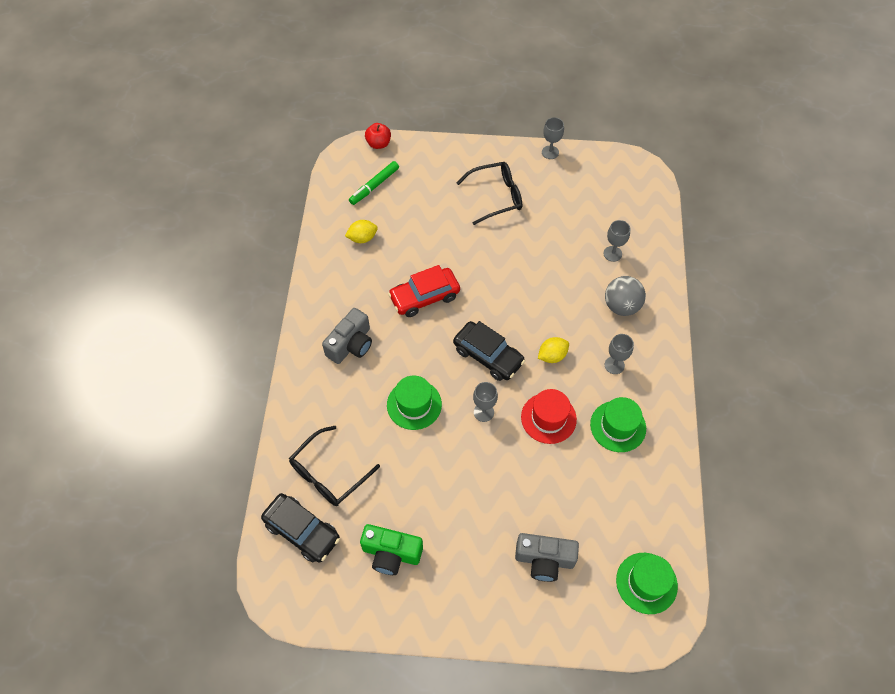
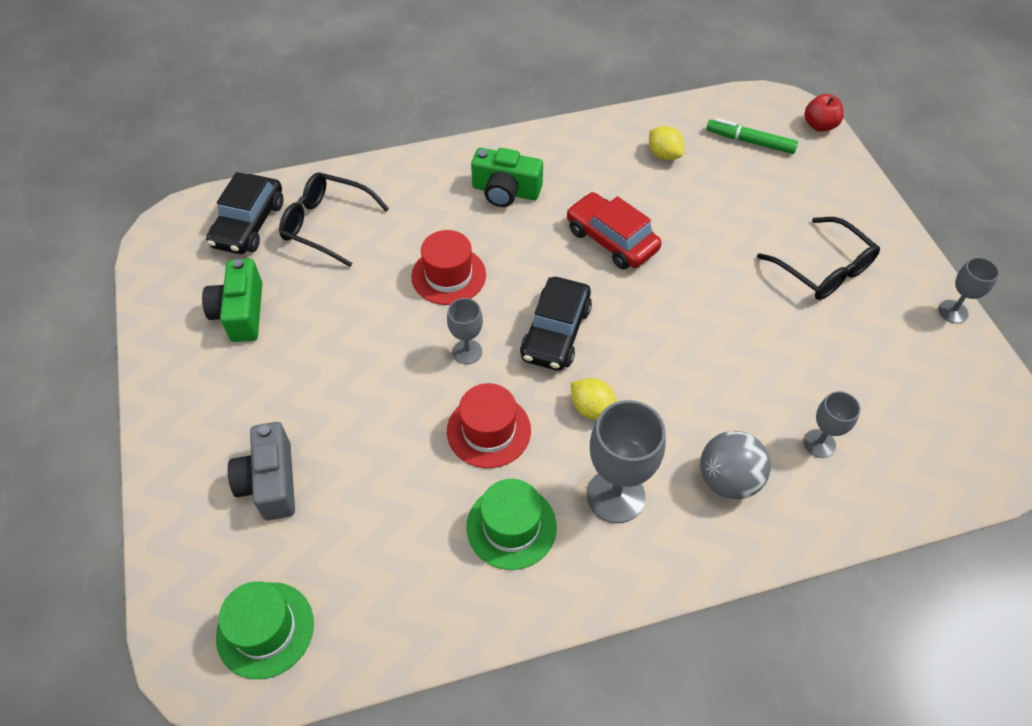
camera: 70 degrees right, 5 degrees down
(351, 344) = (505, 191): grey camera -> green camera
(414, 404) = (448, 275): green hat -> red hat
(614, 365) = (615, 495): grey goblet -> grey goblet, size x1.78

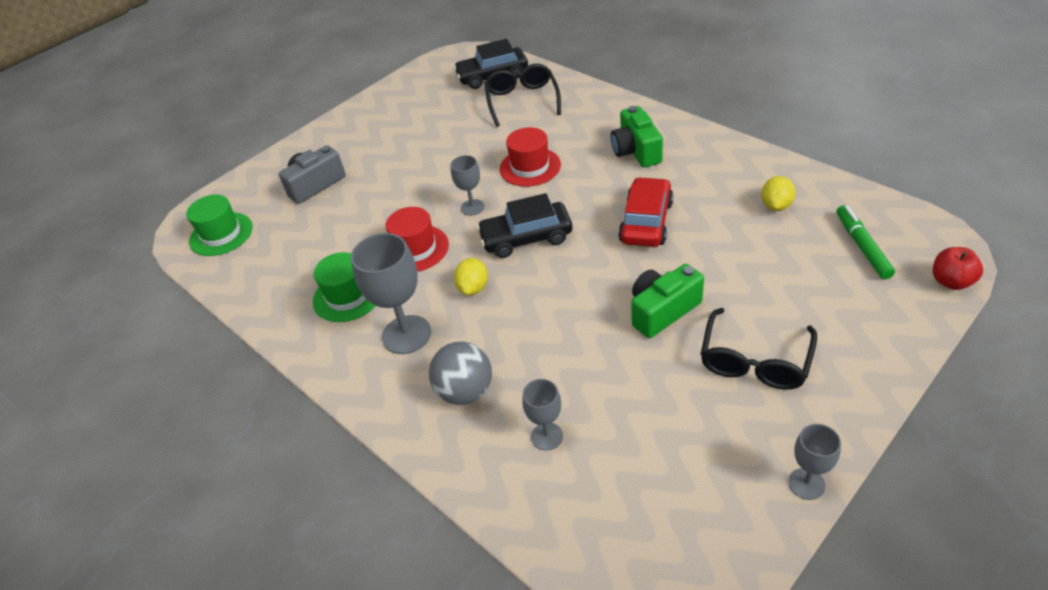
camera: 65 degrees right, 10 degrees down
(241, 313) = (423, 110): green camera -> green camera (662, 311)

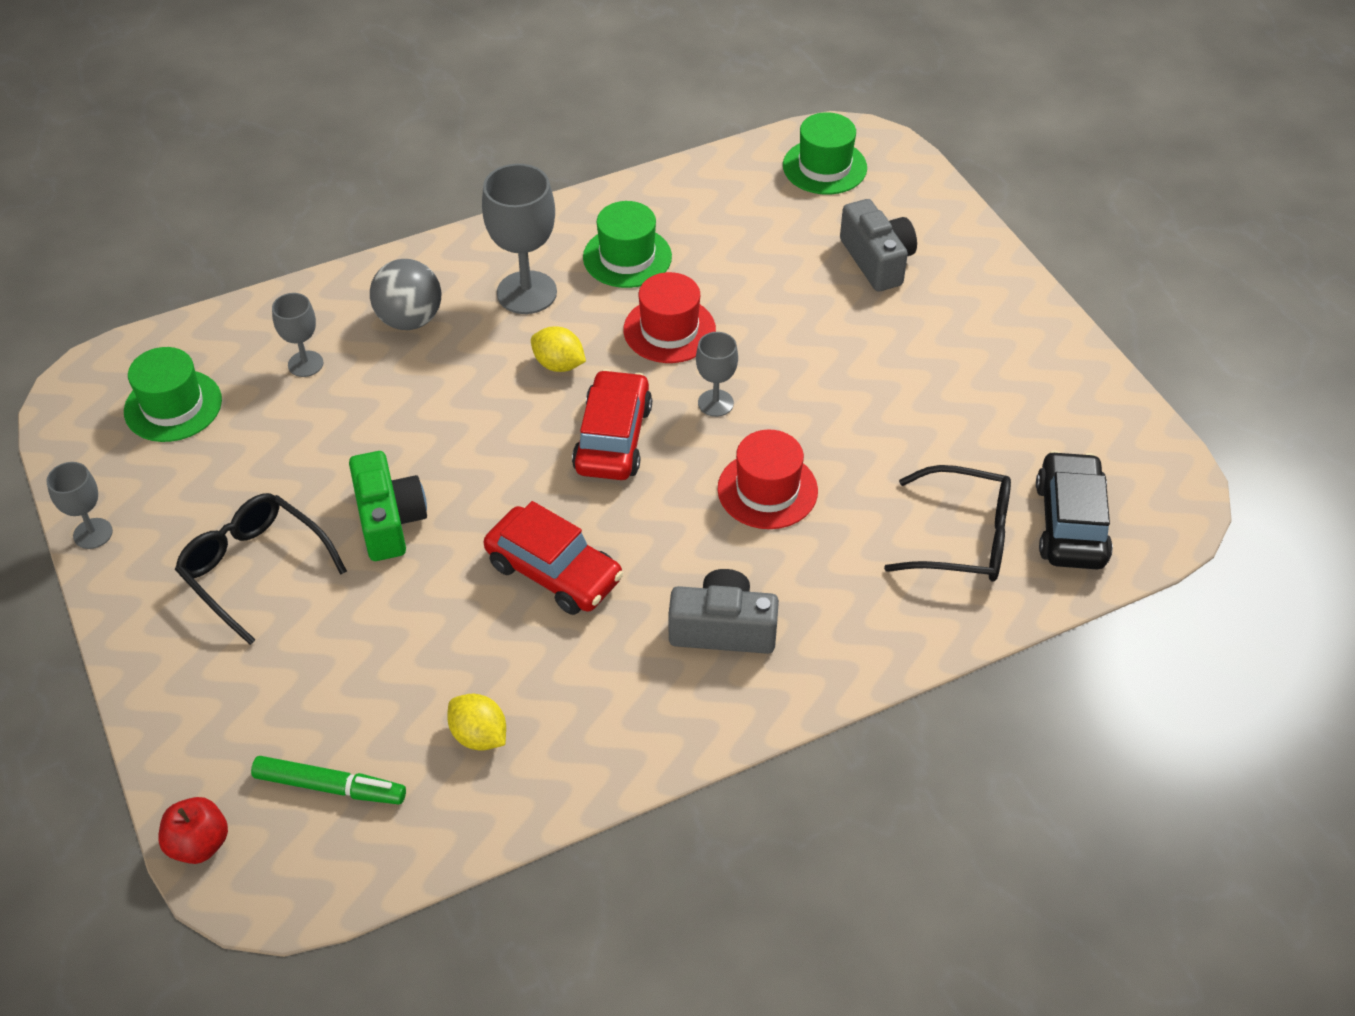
camera: 105 degrees right, 5 degrees up
(526, 238) = (613, 438): black car -> red car
(636, 151) = (723, 629): green camera -> grey camera
(645, 509) = (173, 406): none -> green hat

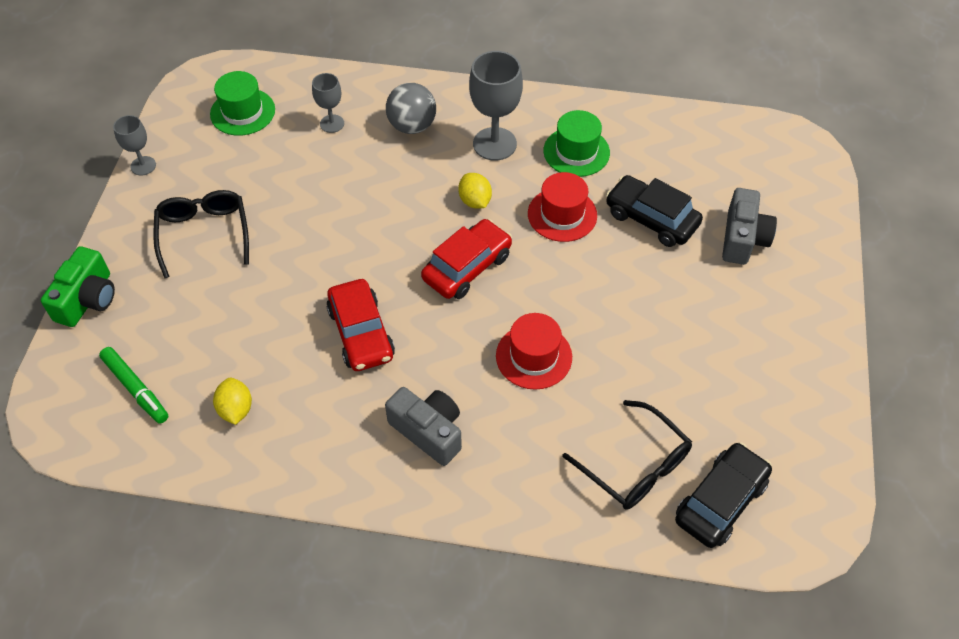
camera: 35 degrees right, 5 degrees up
(199, 844) = (48, 379): red apple -> none
(389, 520) = (297, 246): green camera -> green camera (88, 299)
(715, 403) = (550, 279): grey goblet -> none
(768, 287) = (651, 219): none -> black car
(824, 167) = (762, 154): green hat -> none

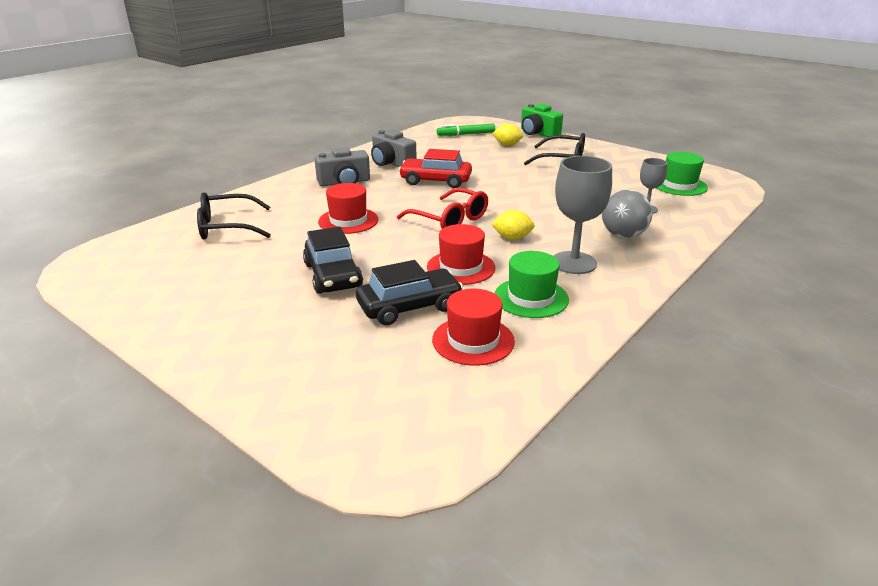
camera: 120 degrees right, 25 degrees down
(143, 166) = (639, 155): grey goblet -> none
(236, 409) = (425, 148): yellow lemon -> yellow lemon (507, 145)
(467, 267) = (450, 220): red car -> red glasses
(662, 163) = (473, 340): none -> red hat
(720, 501) = (158, 244): black car -> black car (333, 275)
(743, 238) = (328, 348): grey camera -> grey camera (391, 163)

